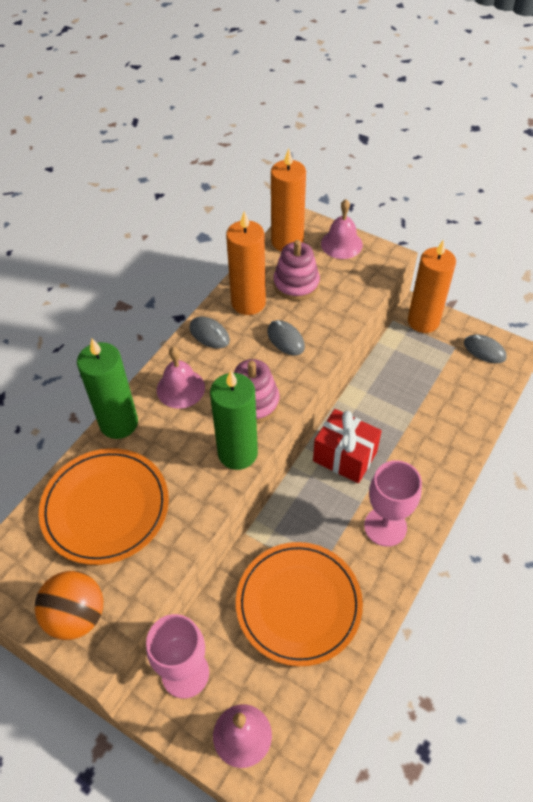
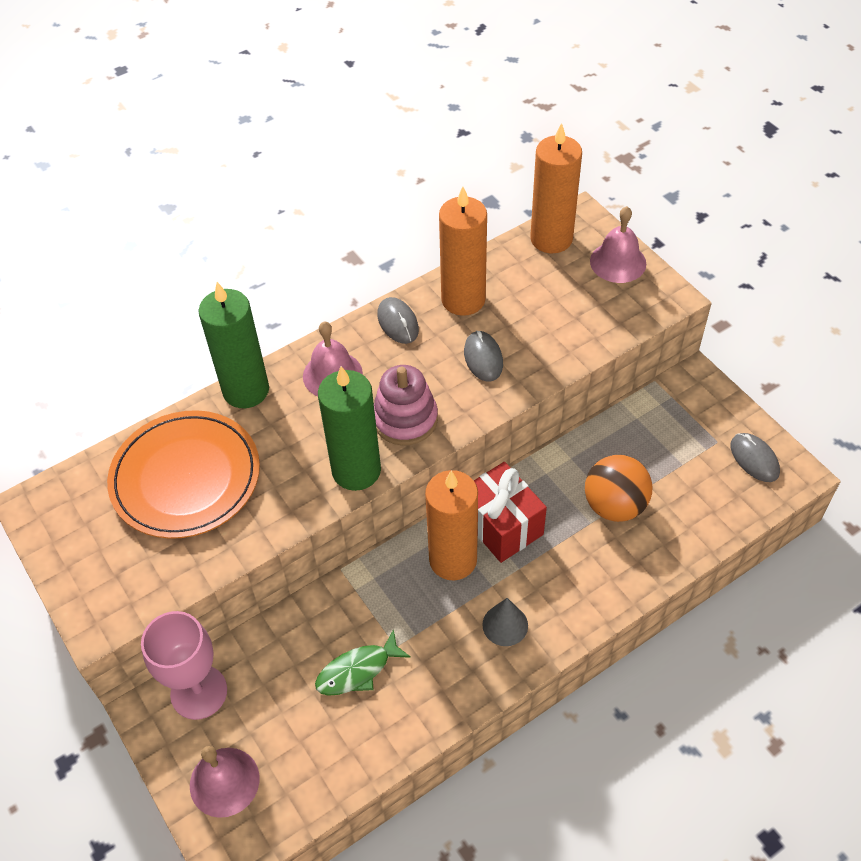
camera: 25 degrees right, 0 degrees up
(76, 616) = (101, 579): orange ball -> orange ball (614, 505)
(296, 284) = (533, 295): pink stacking toy -> none
(298, 604) = (357, 670): orange plate -> green fish
(385, 526) = (505, 625): pink goblet -> grey cone
(423, 321) = (693, 395): orange candle -> orange candle (453, 560)

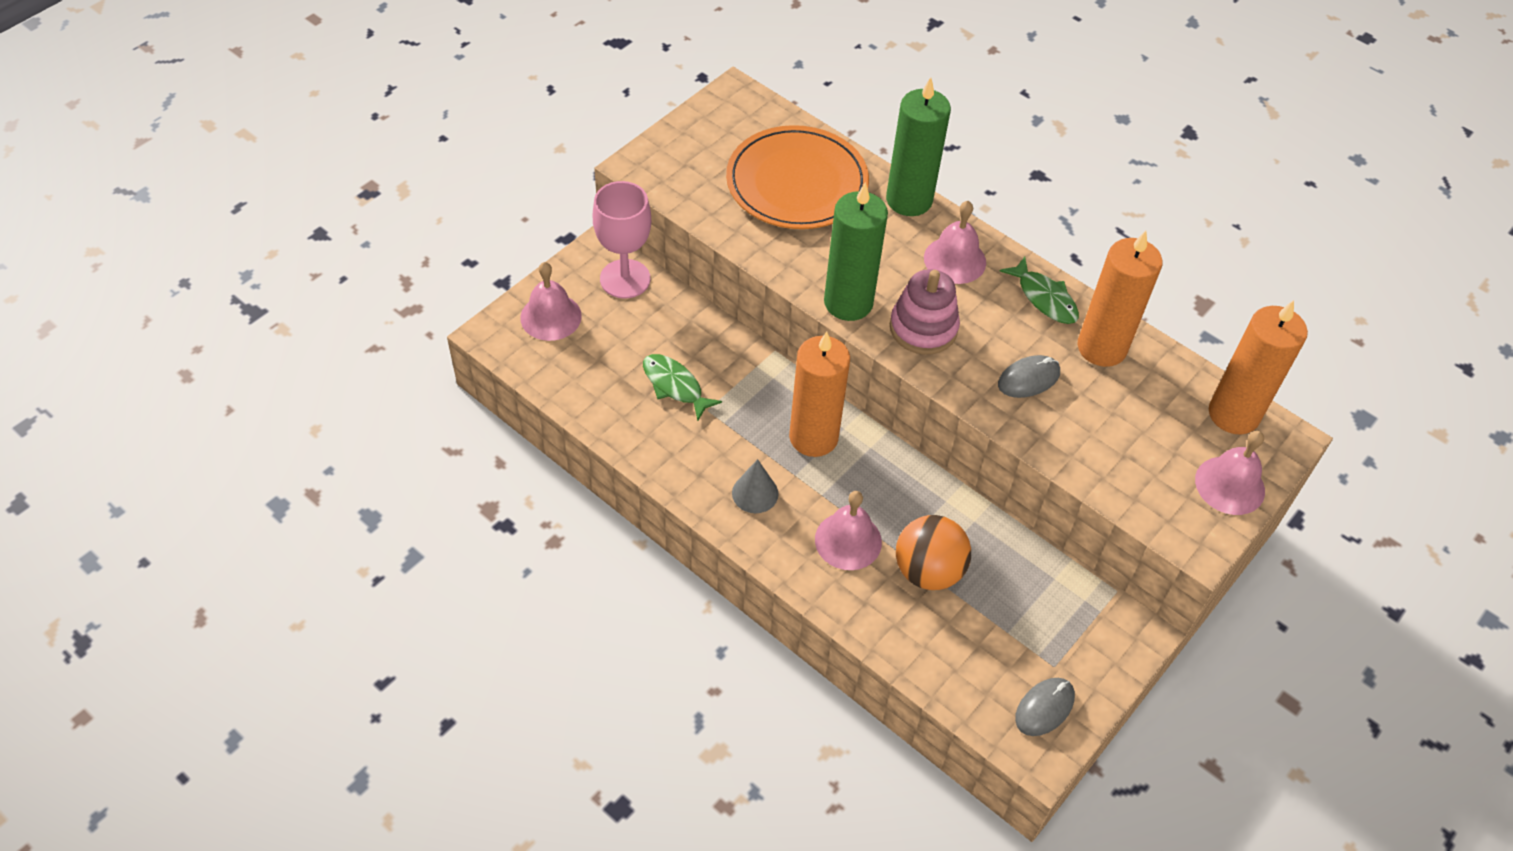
camera: 70 degrees right, 0 degrees up
(398, 322) = (1044, 298): grey mouse -> green fish
(501, 525) = (867, 471): red gift -> none
(572, 559) = (848, 540): none -> pink bell

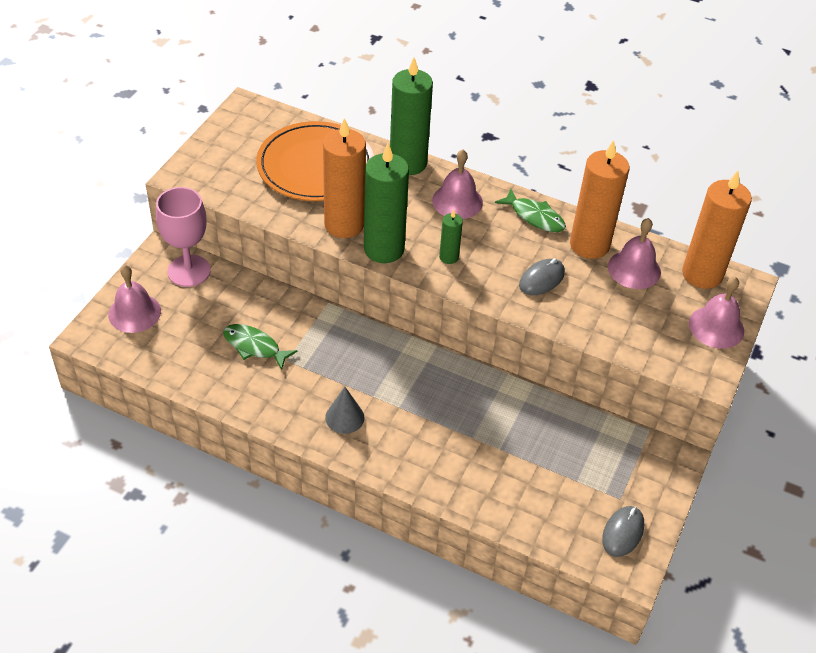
camera: 15 degrees left, 5 degrees down
(813, 437) = (379, 363): orange candle -> orange candle (344, 224)
(848, 540) = (430, 438): pink bell -> pink bell (634, 269)
(923, 328) = (449, 257): pink stacking toy -> green candle
(928, 571) = (501, 447): orange ball -> none

